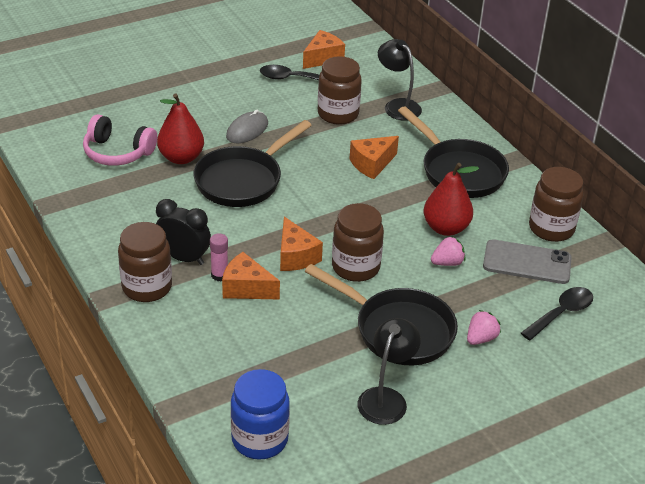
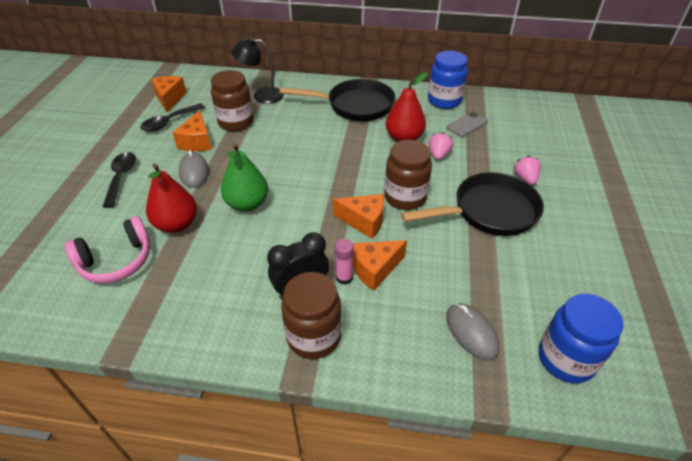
camera: 50 degrees left, 5 degrees up
(234, 372) = (471, 332): none -> grey mouse
(243, 180) = (247, 204): black pan -> green pear
(372, 164) = (306, 135): orange cheese -> orange cheese (197, 142)
(386, 398) = (558, 255): black lamp -> none
(527, 262) = (467, 124): grey phone -> grey phone, size x0.65
(551, 228) = (444, 101): brown jar -> blue jar
(561, 313) = (525, 136): black spoon -> black spoon (121, 177)

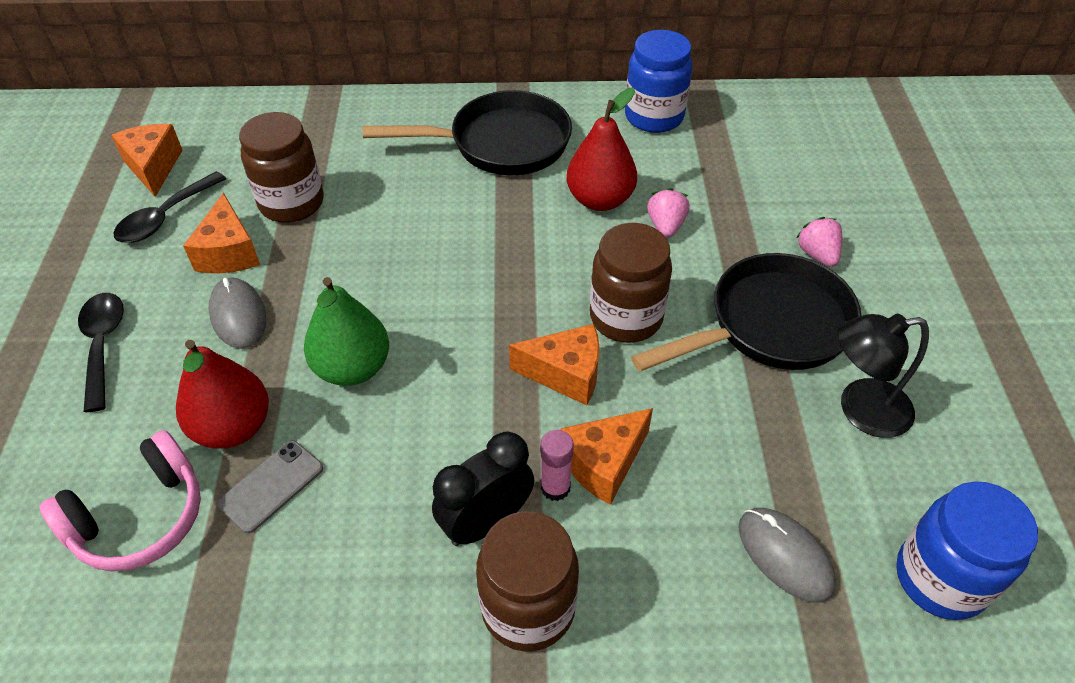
camera: 10 degrees left, 5 degrees up
(262, 95) = (326, 141): black lamp -> black lamp (861, 410)
(467, 124) = (701, 160): grey phone -> grey phone (271, 486)

